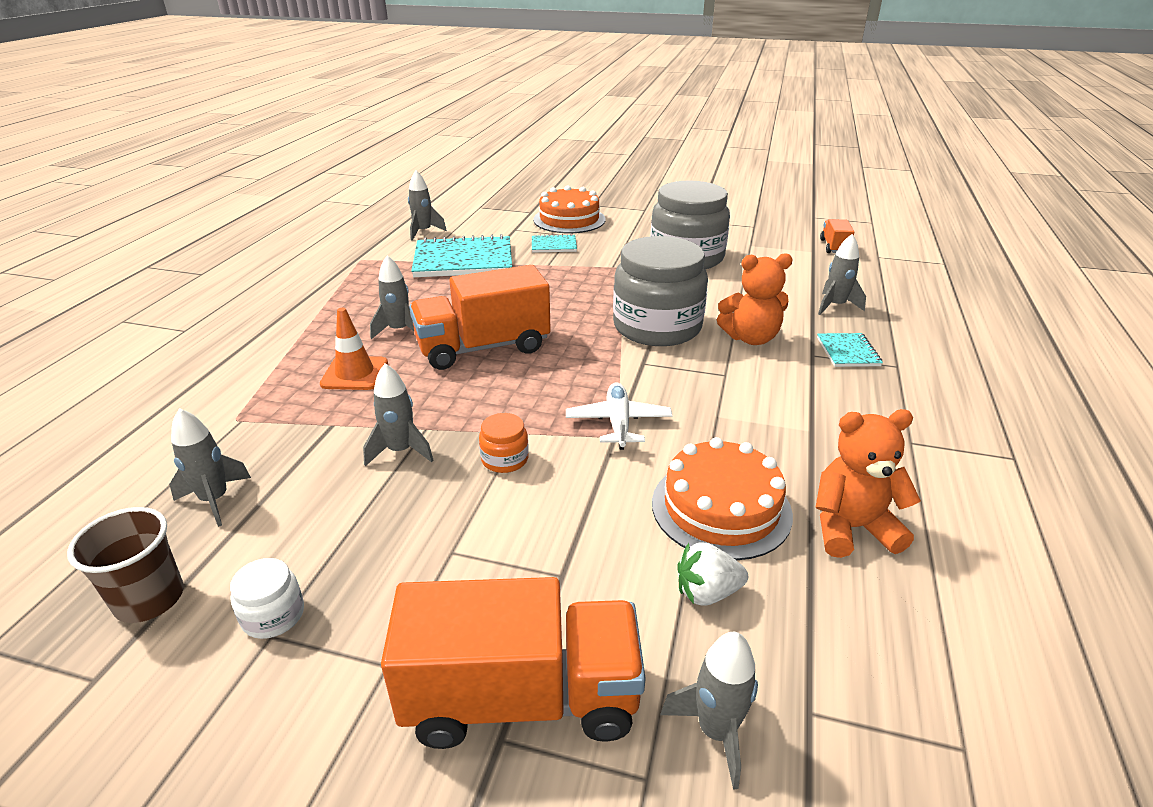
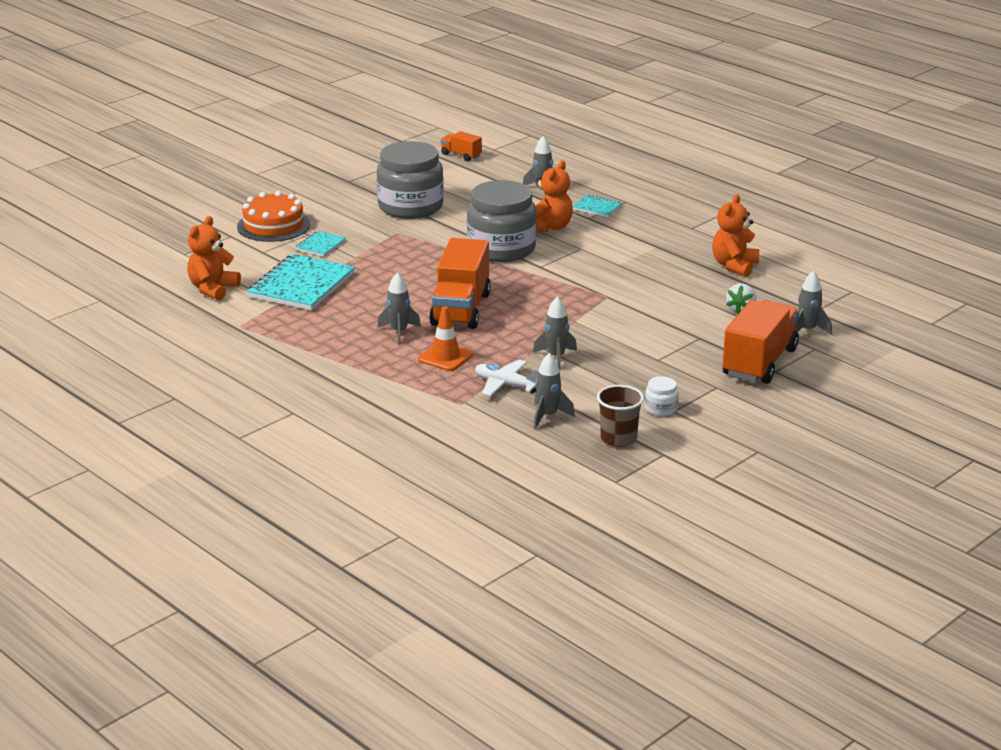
camera: 60 degrees left, 5 degrees down
(423, 232) = (213, 289): grey rocket -> orange teddy bear
(505, 459) = (596, 330): orange jar -> none
(618, 423) = (595, 292): white plane -> white plane (506, 385)
(721, 508) = (692, 289): orange cake -> none

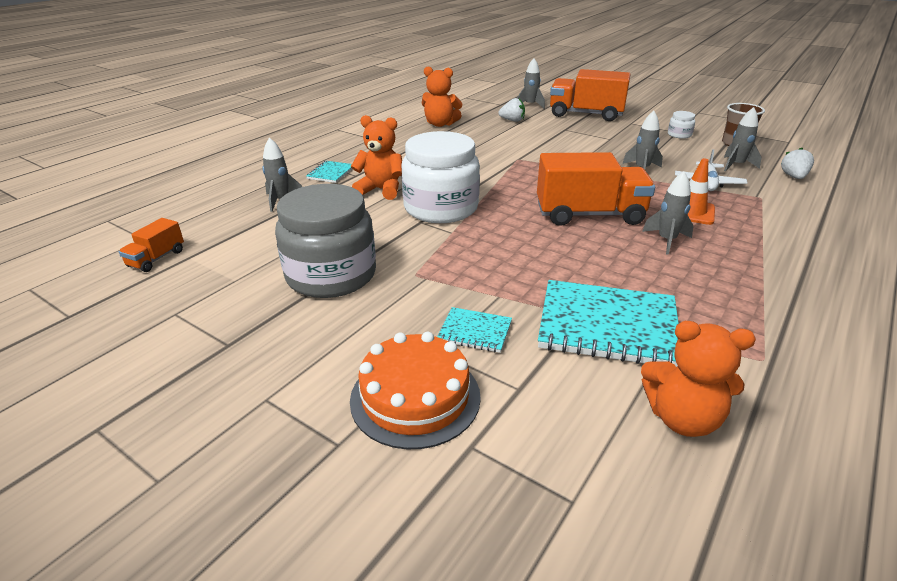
camera: 100 degrees left, 5 degrees up
(501, 249) = (441, 208): grey jar -> white jar
(503, 441) = (793, 177): none -> white strawberry

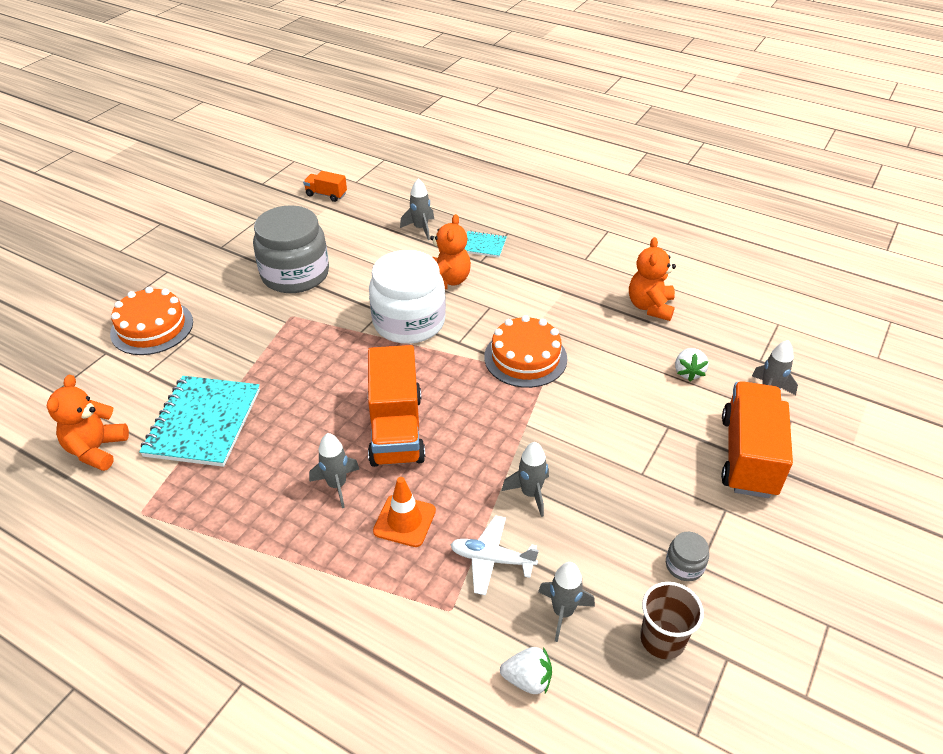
camera: 85 degrees right, 10 degrees up
(475, 331) = (211, 350): turquoise notebook -> none
(496, 164) = (525, 358): none -> orange cake
(679, 135) = (684, 565): white jar -> grey jar

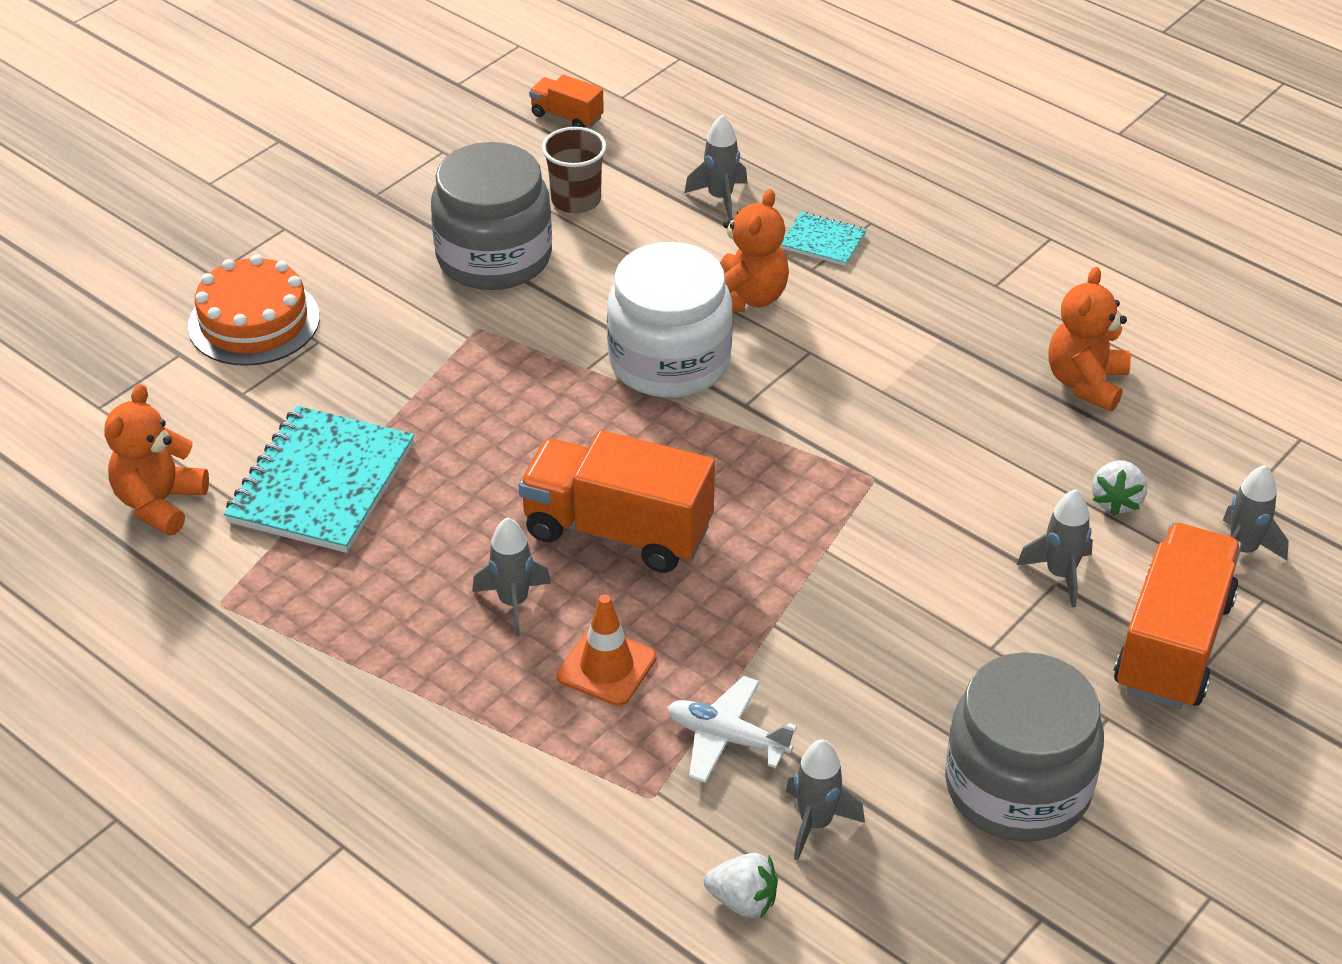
camera: 10 degrees right, 0 degrees up
(396, 429) = (618, 531): orange truck -> orange truck turned 105 degrees clockwise
(525, 358) = (850, 444): orange cake -> none
(530, 494) = (807, 654): grey rocket -> grey rocket (1060, 574)
(662, 639) = (953, 879): brown cup -> brown cup (576, 200)
(684, 565) = (1017, 787): grey jar -> grey jar, size x2.46

